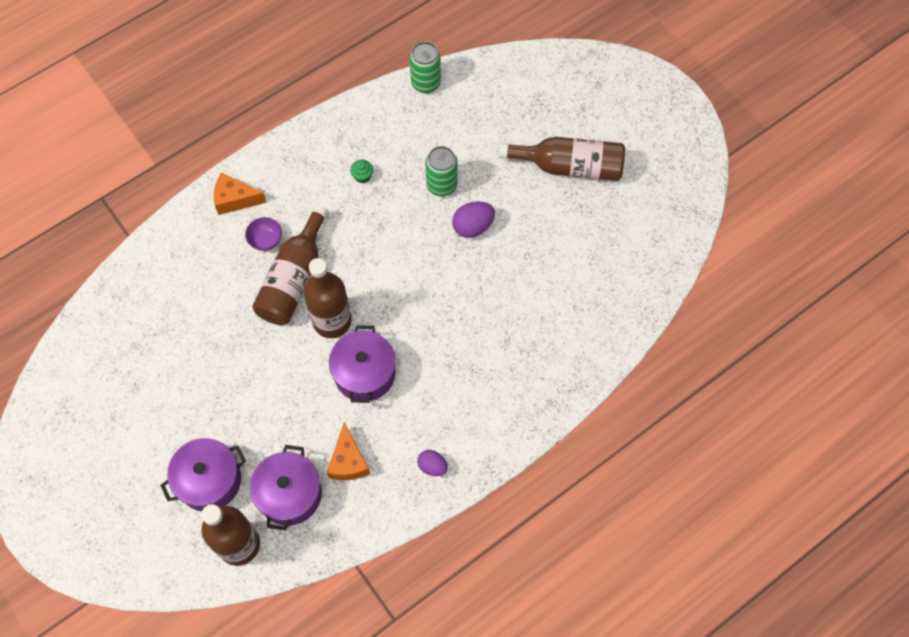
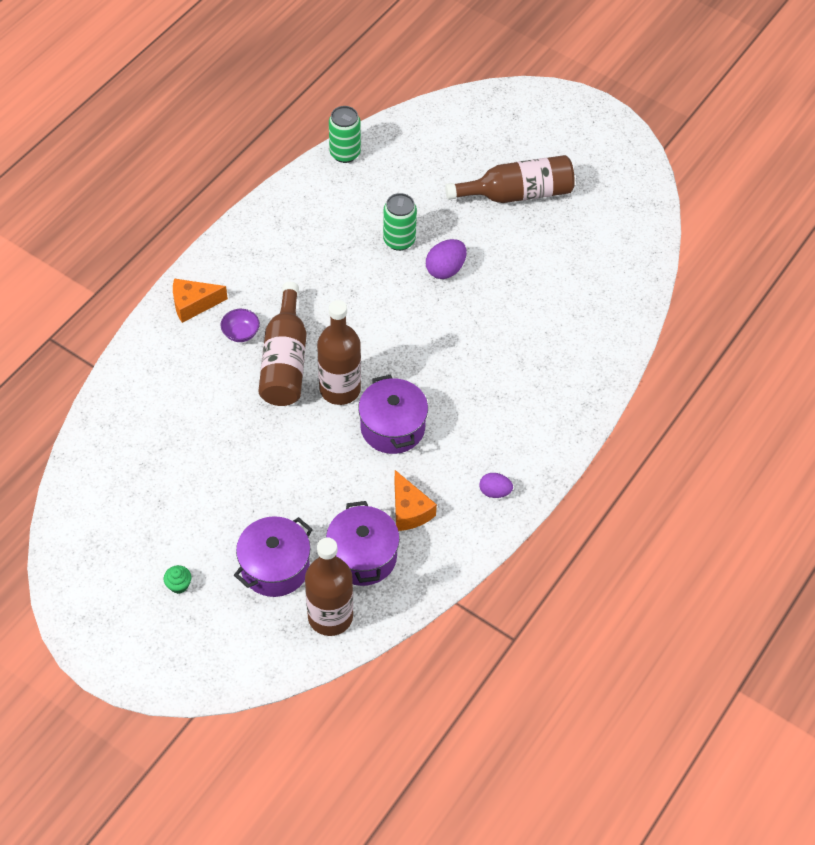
camera: 20 degrees left, 10 degrees down
(362, 176) = (316, 251): green cupcake -> green cupcake (179, 585)

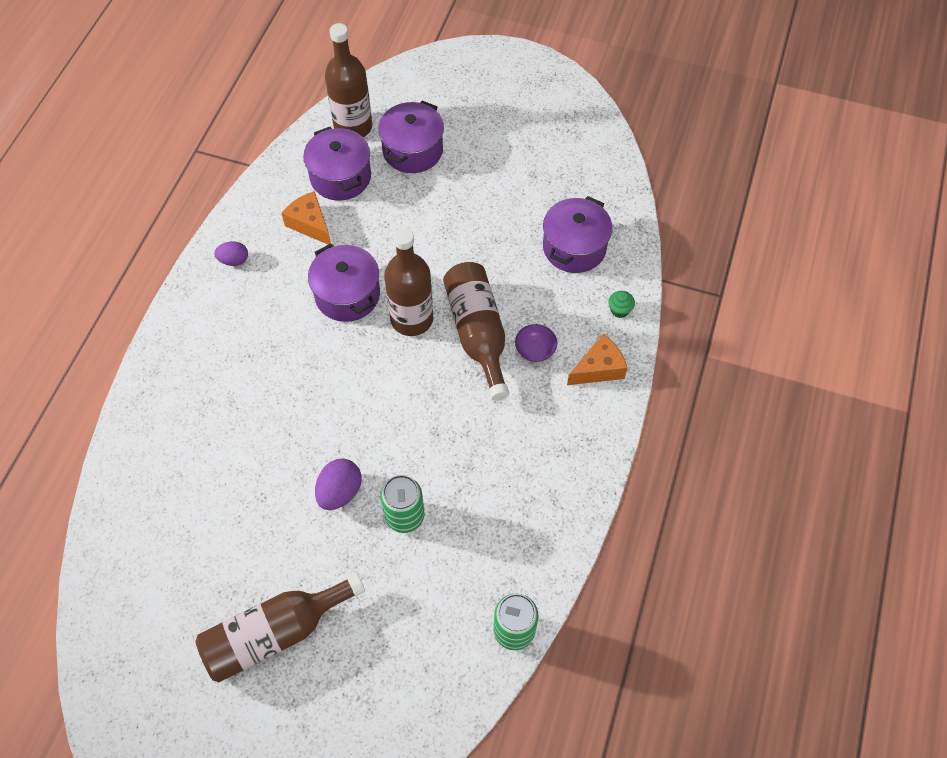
camera: 165 degrees right, 5 degrees up
(159, 415) = (574, 247): none -> purple pot
(179, 585) = (486, 119): green cupcake -> green cupcake (619, 310)

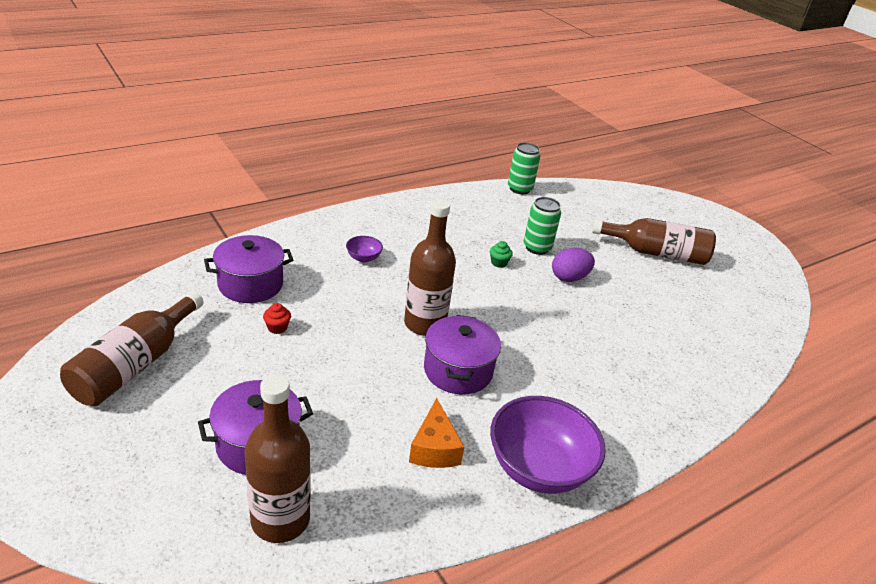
camera: 145 degrees left, 25 degrees down
(234, 260) = (538, 468): purple egg -> purple bowl
(340, 177) = (357, 472): purple pot -> none
(478, 333) = (388, 288): brown bottle -> brown bottle (135, 364)
(505, 228) = (277, 327): none -> red cupcake
(598, 369) = (338, 229): orange cheese -> none
(619, 310) = (281, 240): green cupcake -> green cupcake (499, 263)

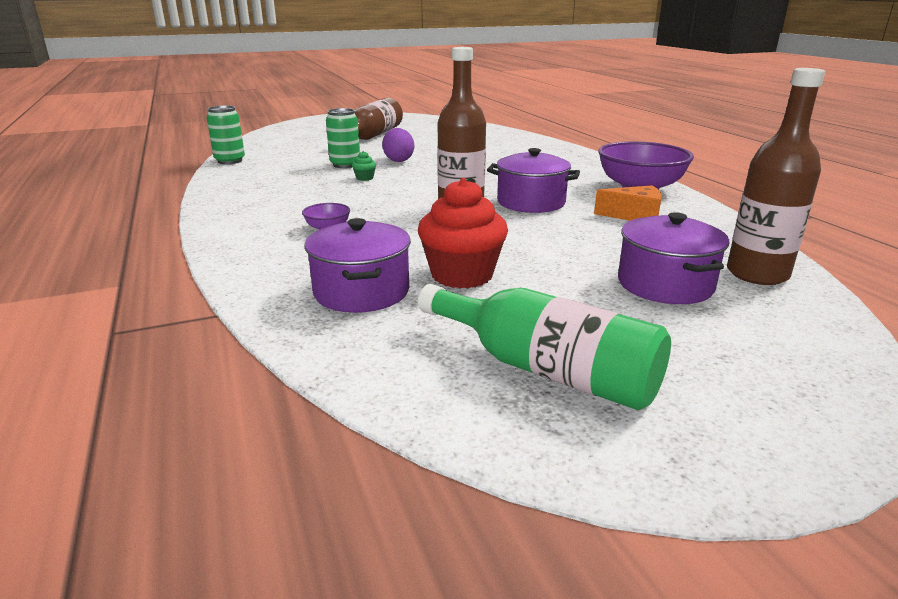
camera: 75 degrees left, 10 degrees down
(135, 364) = (546, 370): brown bottle -> green bottle
(277, 327) = (462, 275): red cupcake -> red cupcake, size x2.41

